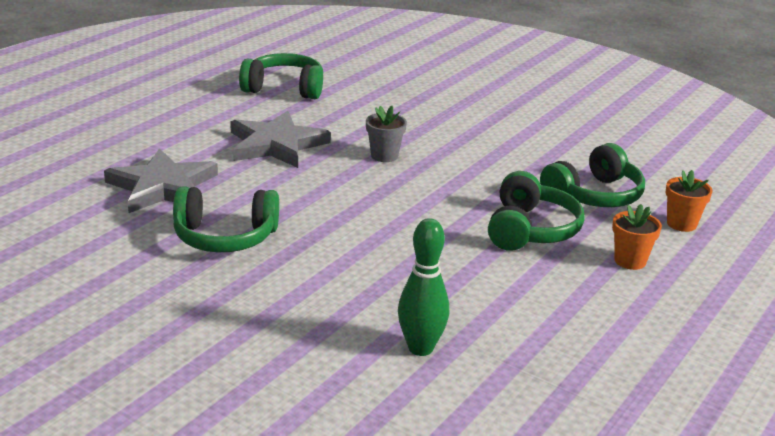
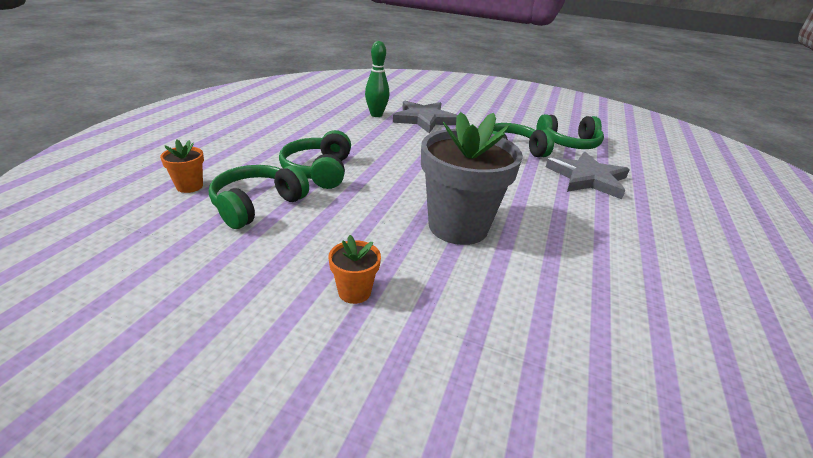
camera: 165 degrees right, 5 degrees up
(276, 144) = (560, 227): grey star -> grey star (424, 119)
(284, 88) = (653, 327): green headphones -> green headphones (568, 144)
(384, 156) = (458, 226): grey flower pot -> grey flower pot, size x2.29
(630, 261) = (250, 157): orange flower pot -> orange flower pot (354, 292)

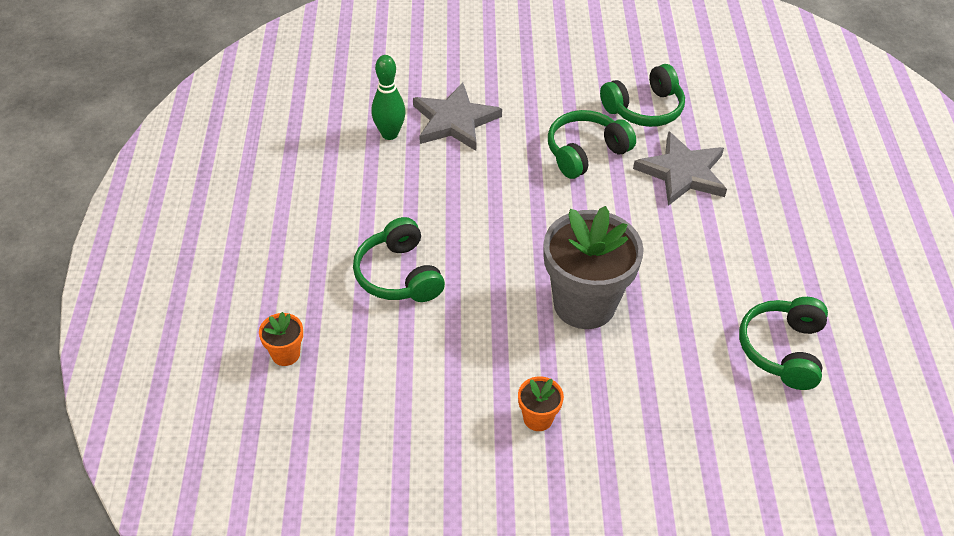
camera: 20 degrees left, 15 degrees up
(257, 205) = (377, 352): green headphones -> green headphones (782, 350)

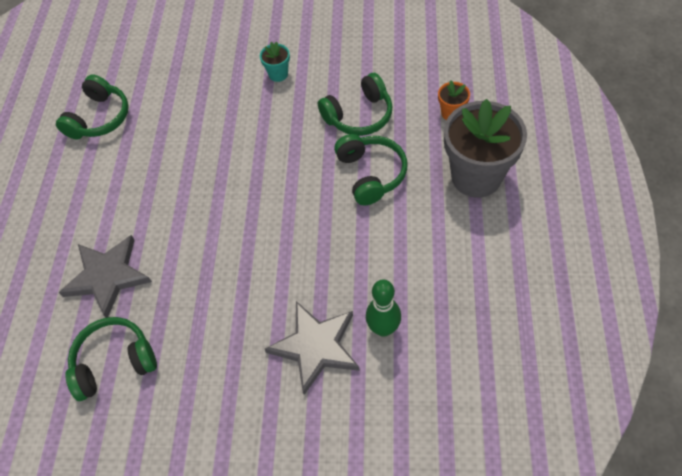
camera: 170 degrees left, 10 degrees up
(538, 418) = (278, 74): orange flower pot -> turquoise flower pot
(584, 304) = (229, 150): grey flower pot -> grey flower pot (476, 176)
(585, 152) = (191, 302): green headphones -> green headphones (359, 115)

